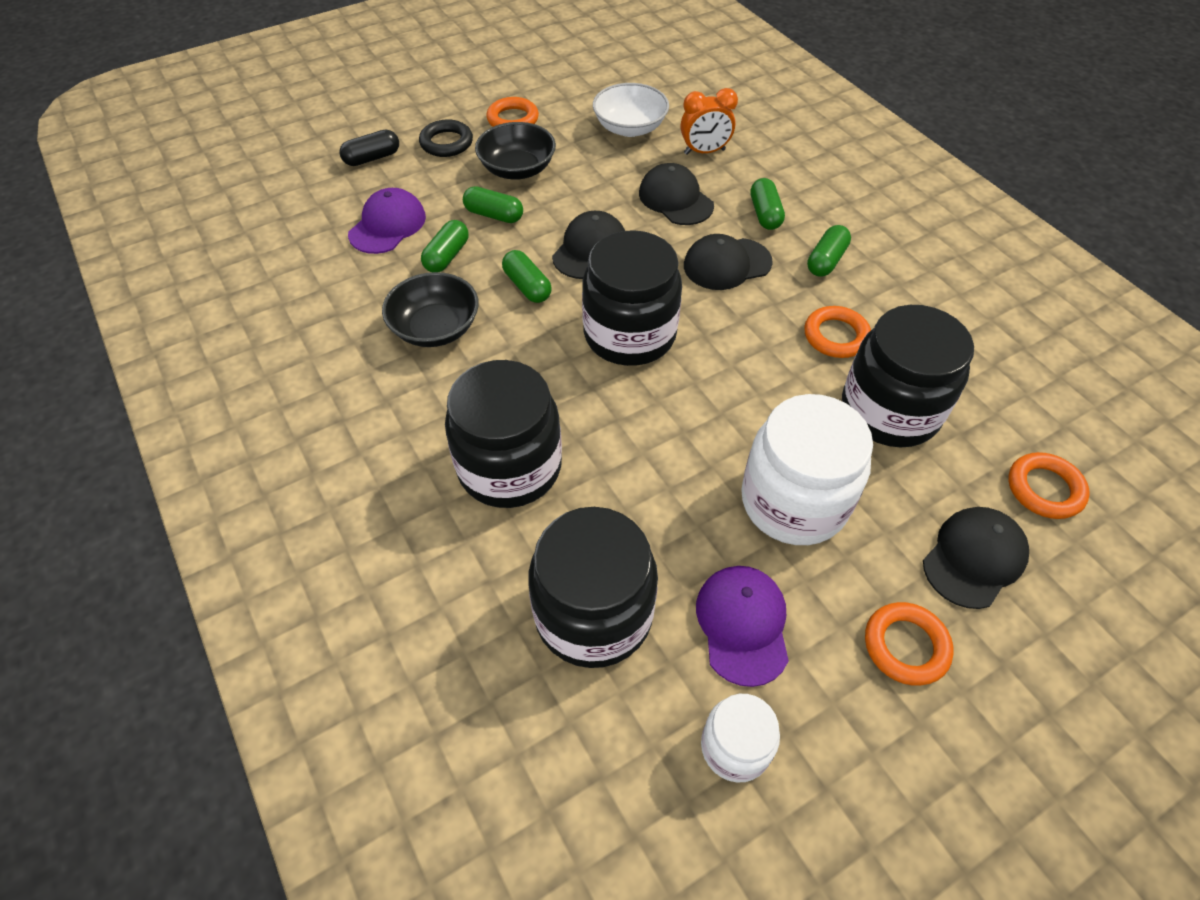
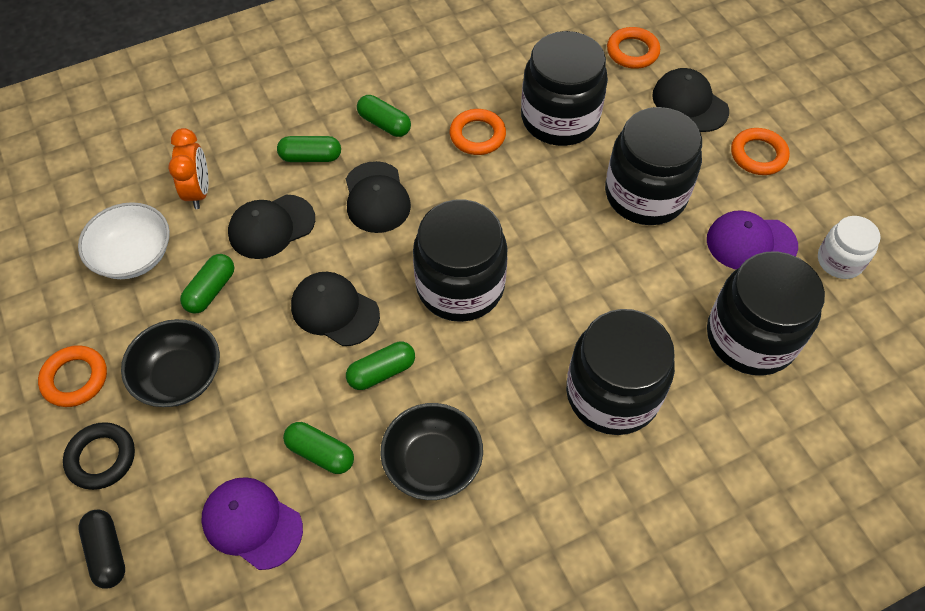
camera: 85 degrees left, 5 degrees up
(494, 215) = (258, 403): green capsule -> green capsule (211, 290)
(793, 501) = (645, 194): white jar -> black jar

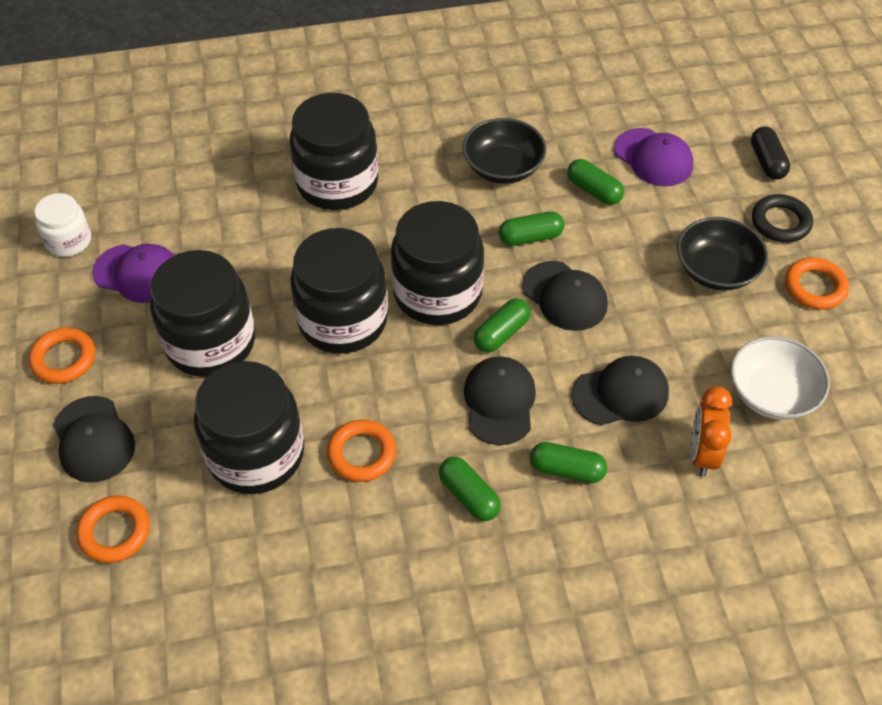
camera: 165 degrees left, 5 degrees down
(211, 290) = (687, 340): green capsule -> green capsule (501, 333)
(750, 337) = (195, 199): black jar -> black jar (343, 320)

